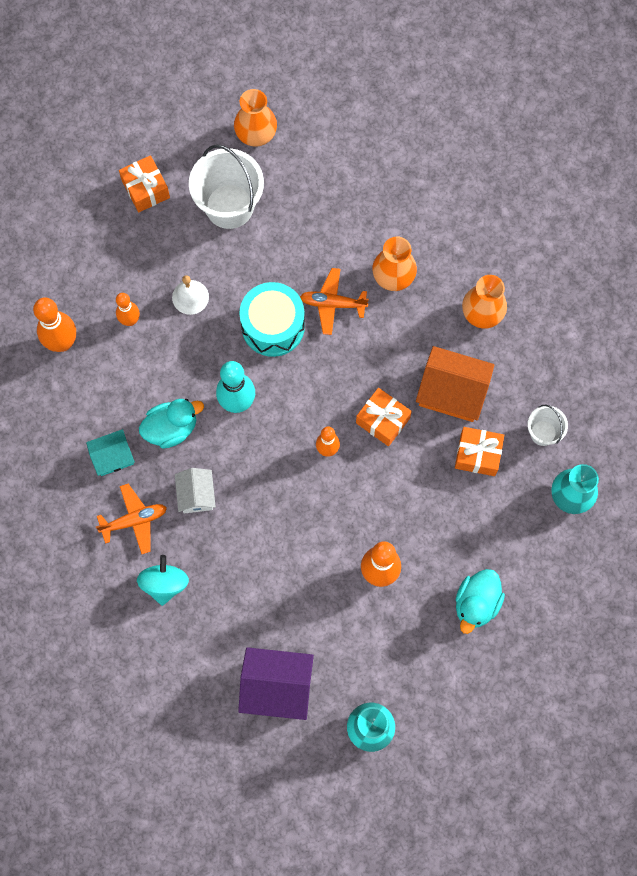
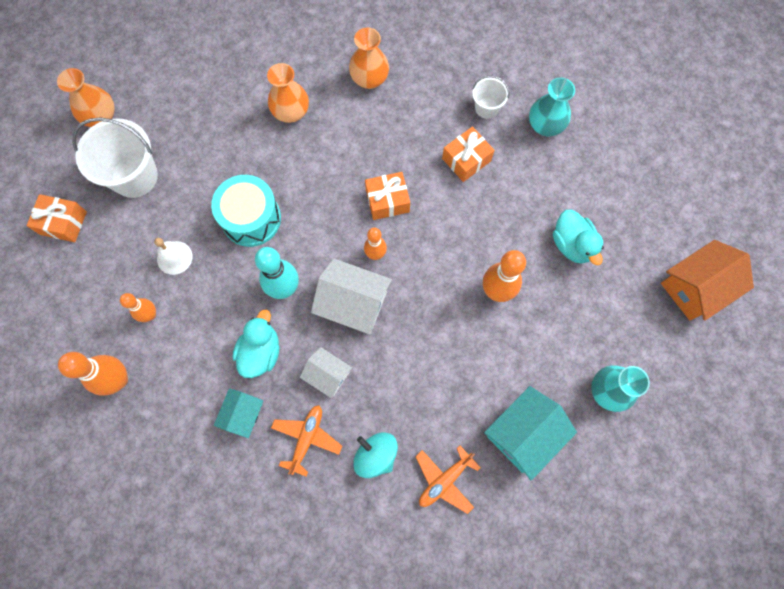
camera: 50 degrees left, 0 degrees up
(271, 466) = (353, 303): none -> white house
(277, 686) = (523, 434): purple house -> turquoise house
(333, 304) = (273, 166): orange plane -> orange plane (444, 480)
(452, 392) = (407, 140): orange house -> orange house (695, 287)

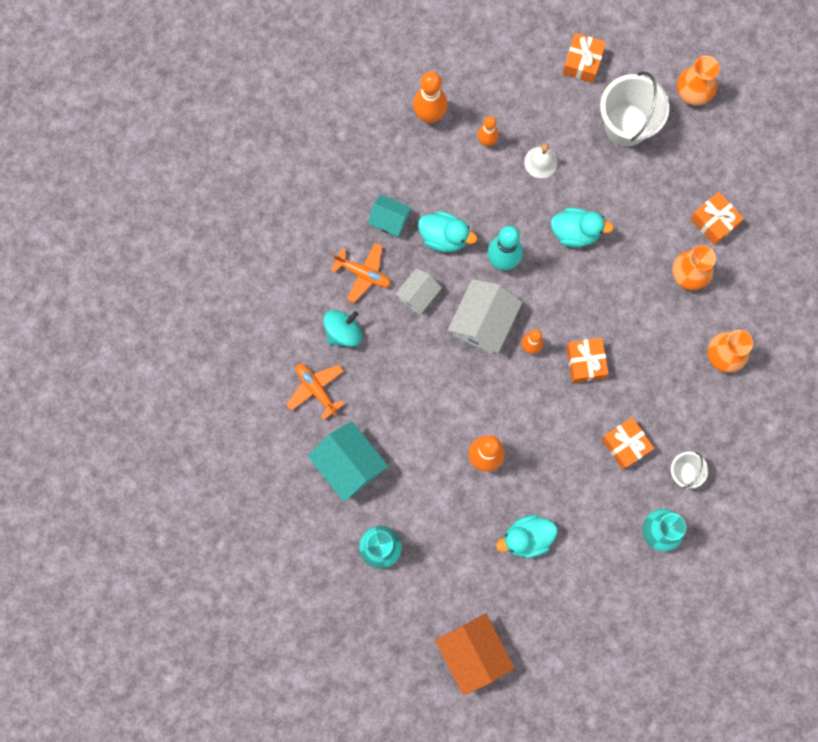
camera: 95 degrees right, 5 degrees up
(236, 93) = (714, 222): none -> orange gift
(251, 218) = (575, 232): turquoise drum -> turquoise duck

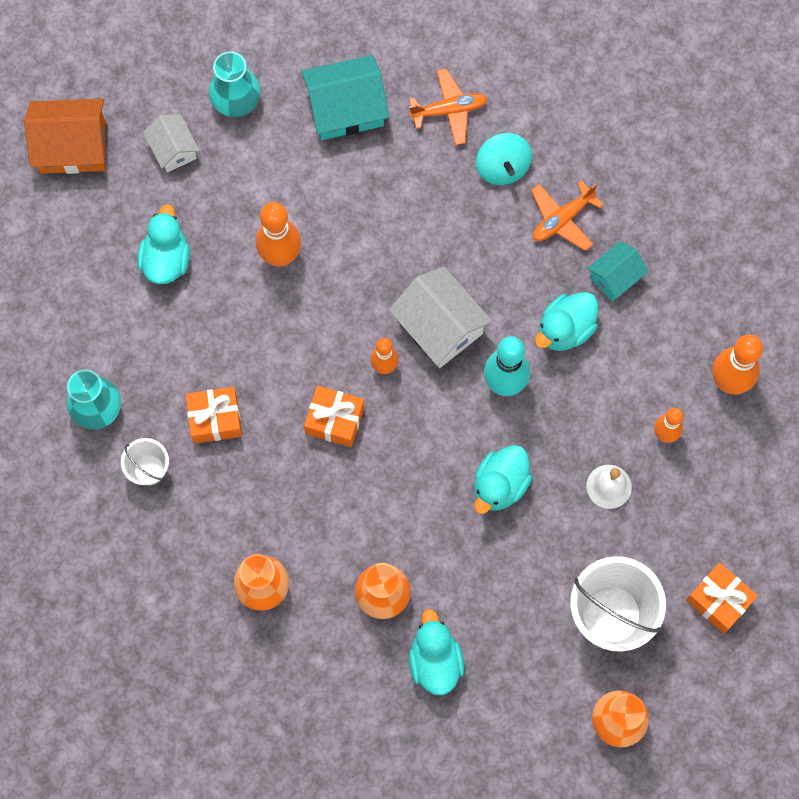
camera: 115 degrees right, 5 degrees down
(418, 295) = (508, 268): white house -> white house (173, 149)
(714, 222) = (435, 661): orange gift -> turquoise duck

